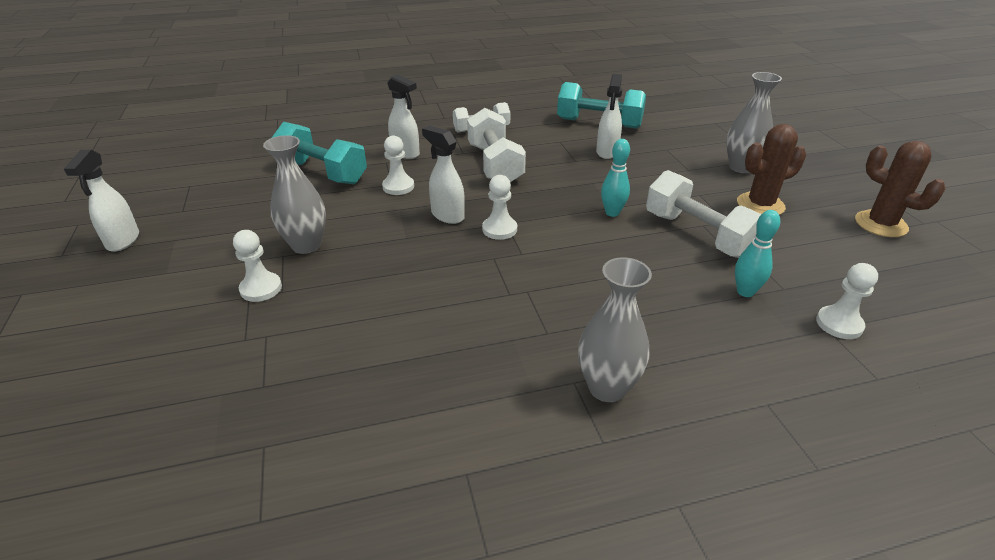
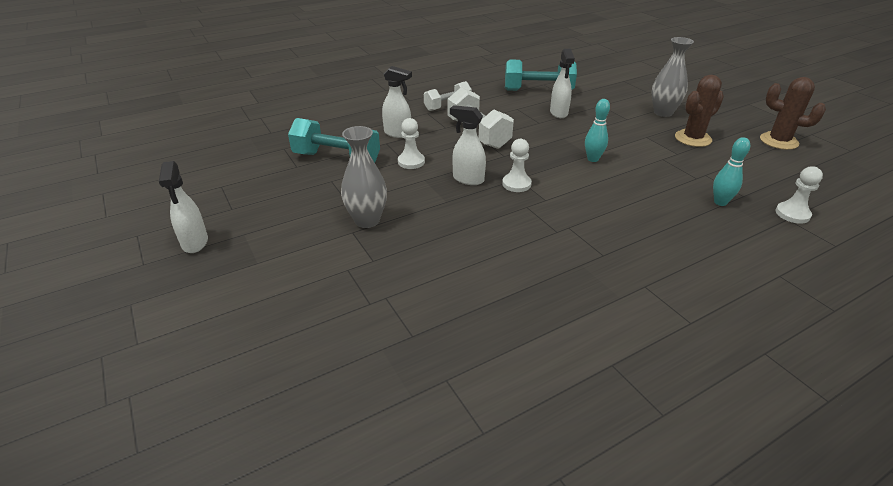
camera: 15 degrees left, 0 degrees up
(261, 288) = (353, 261): white pawn -> none
(607, 387) = (670, 285): grey vase -> none
(698, 234) = (664, 166): white dumbbell -> none

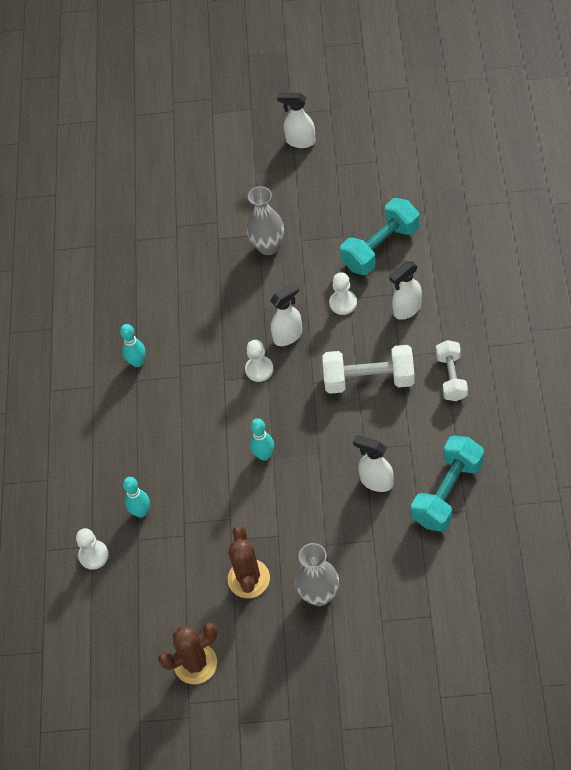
camera: 125 degrees right, 20 degrees up
(582, 262) = (137, 362): none -> turquoise bowling pin

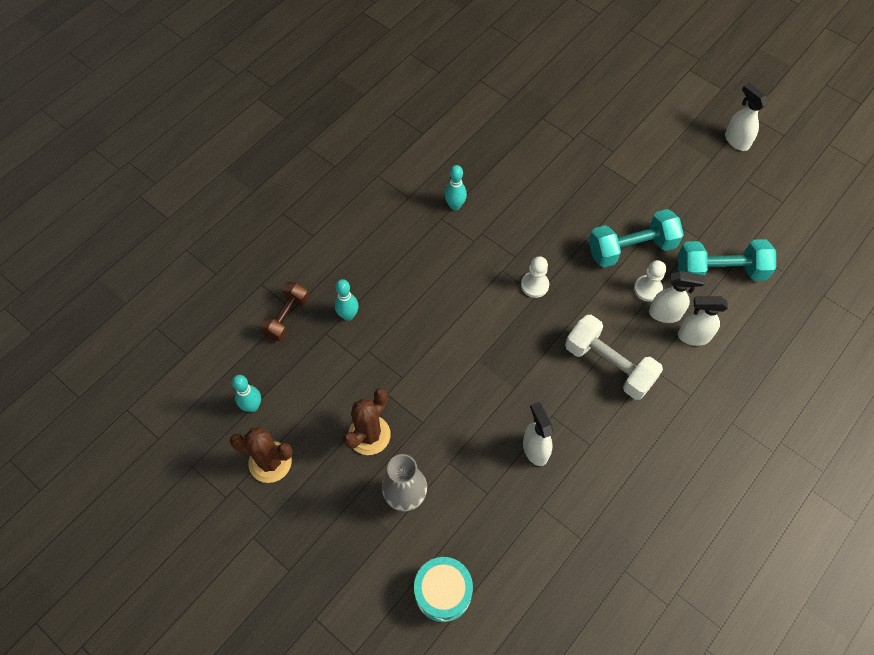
camera: 35 degrees right, 5 degrees up
(93, 555) = (286, 317): white pawn -> brown dumbbell
(264, 455) = (473, 352): turquoise bowling pin -> turquoise bowling pin (252, 406)
(268, 246) = (633, 199): grey vase -> none
(288, 336) = (581, 278): white spray bottle -> white spray bottle (665, 314)
(410, 630) = (443, 592): none -> turquoise drum
(447, 492) = (581, 510): turquoise dumbbell -> turquoise dumbbell (631, 248)
(451, 377) = (676, 421): white dumbbell -> none

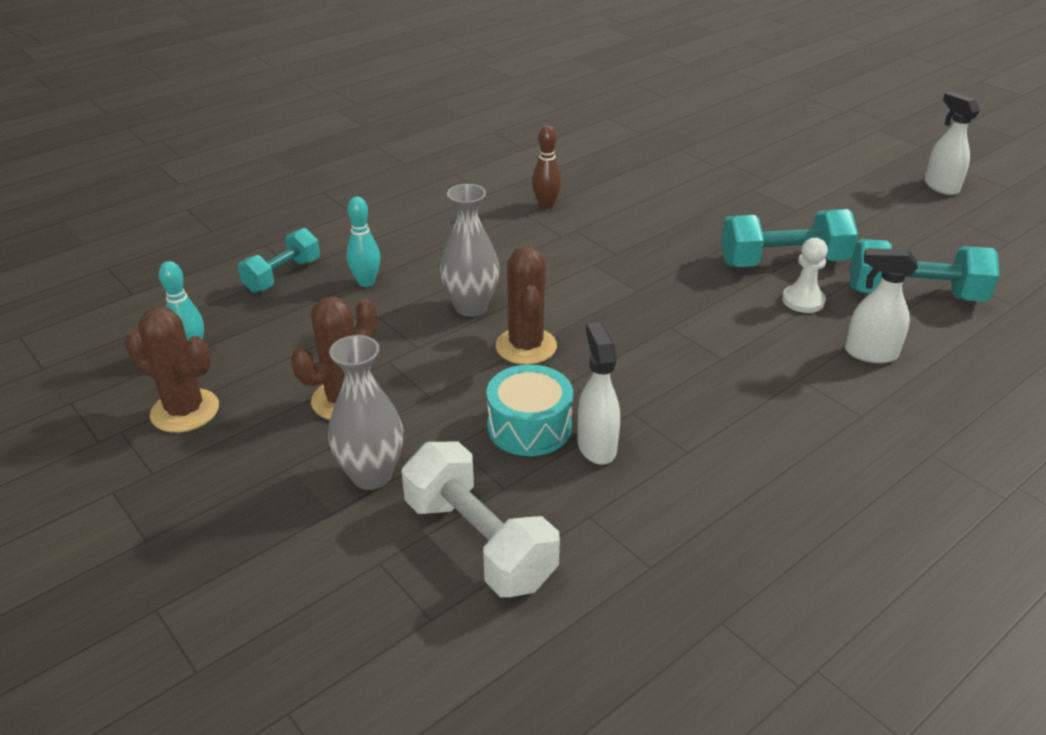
camera: 10 degrees right, 25 degrees down
(286, 317) = (282, 275): brown dumbbell -> turquoise dumbbell
(427, 330) = (471, 307): none -> grey vase
(443, 592) = (388, 605): turquoise drum -> turquoise drum (529, 427)
(455, 206) = (546, 205): turquoise bowling pin -> brown bowling pin
(473, 365) = (526, 346): none -> brown cactus
(534, 285) = (637, 281): white pawn -> none
(609, 365) = (733, 369): white dumbbell -> white dumbbell (479, 542)
(665, 314) = (827, 327): white spray bottle -> none

